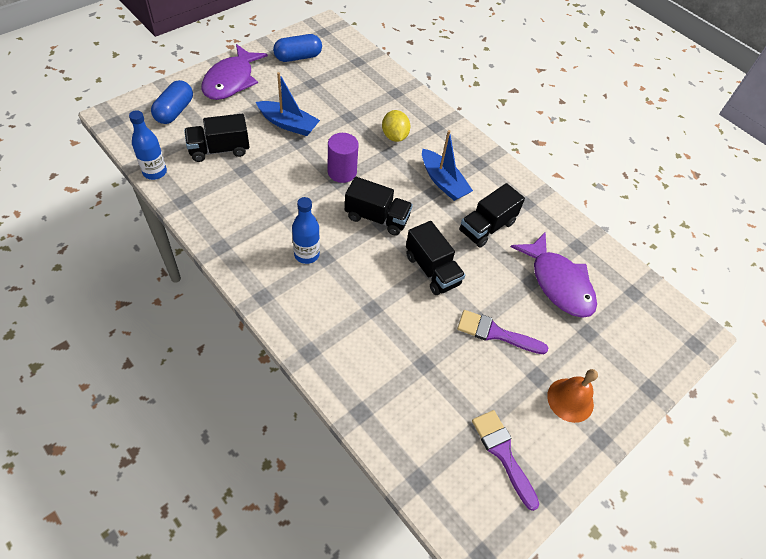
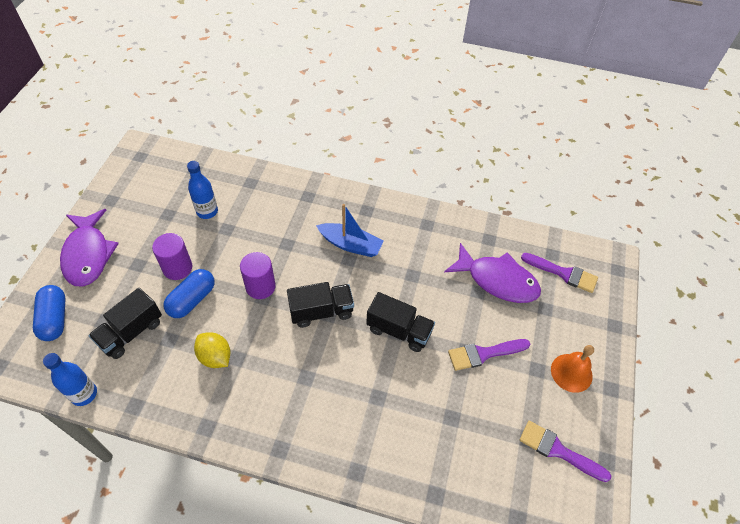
camera: 30 degrees left, 0 degrees up
(288, 124) = (177, 268): blue boat -> purple cylinder
(298, 57) = (135, 195): blue capsule -> blue capsule (192, 300)
(306, 254) = (288, 384): blue bottle -> blue bottle (207, 211)
(394, 136) = (280, 225): yellow lemon -> yellow lemon (215, 357)
(487, 227) = (413, 265): black truck -> none
(632, 314) = (563, 273): none -> purple brush

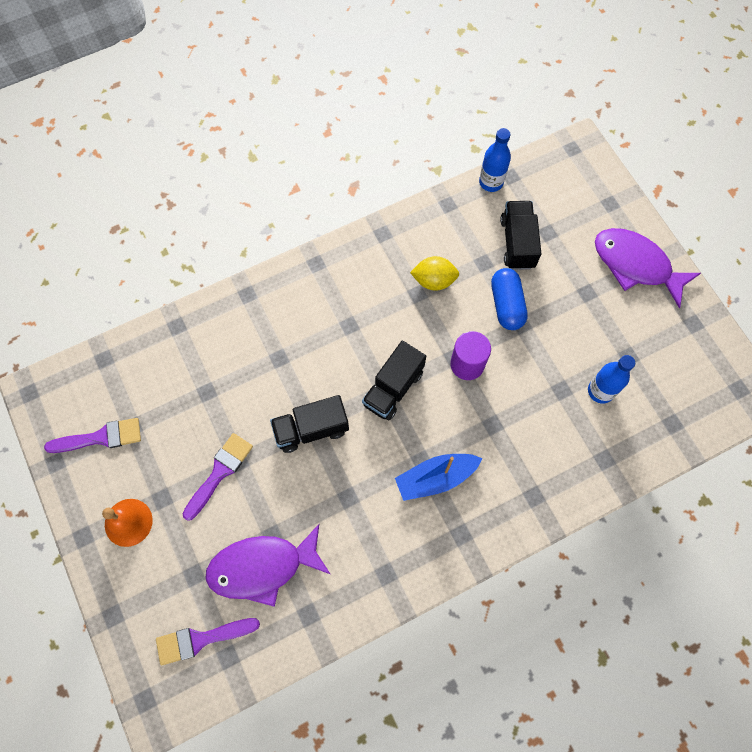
camera: 140 degrees right, 15 degrees up
(54, 319) = (584, 204): blue capsule -> none
(177, 268) = (553, 318): purple cylinder -> none

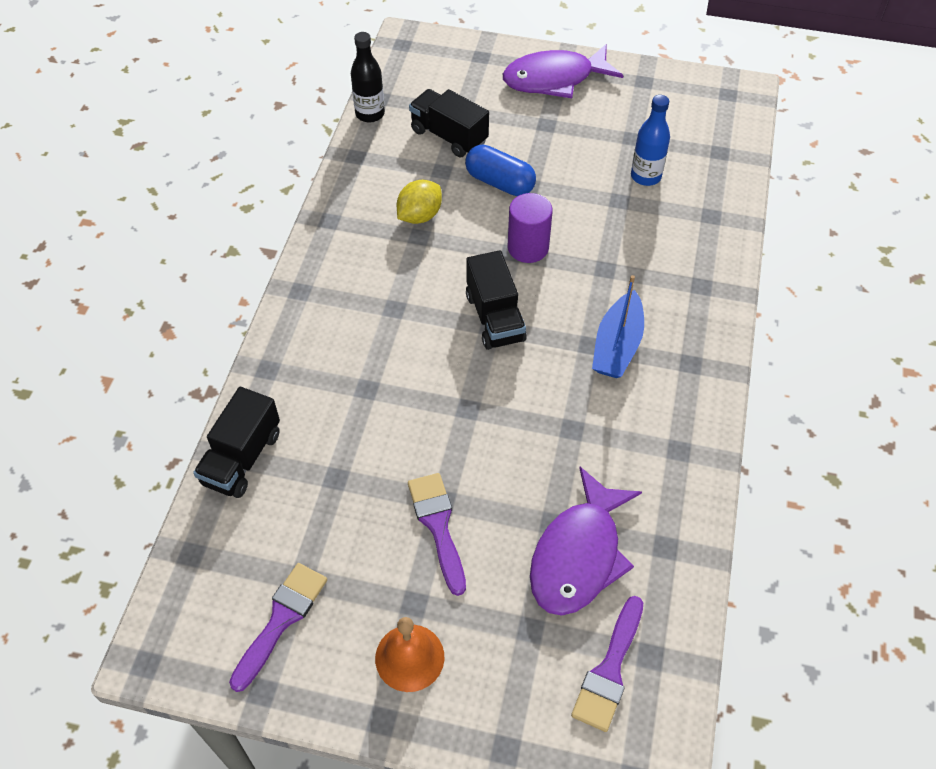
camera: 50 degrees left, 15 degrees down
(311, 429) = (471, 412): black truck -> black truck (242, 458)
(491, 182) = (370, 114): blue bottle -> black bottle

